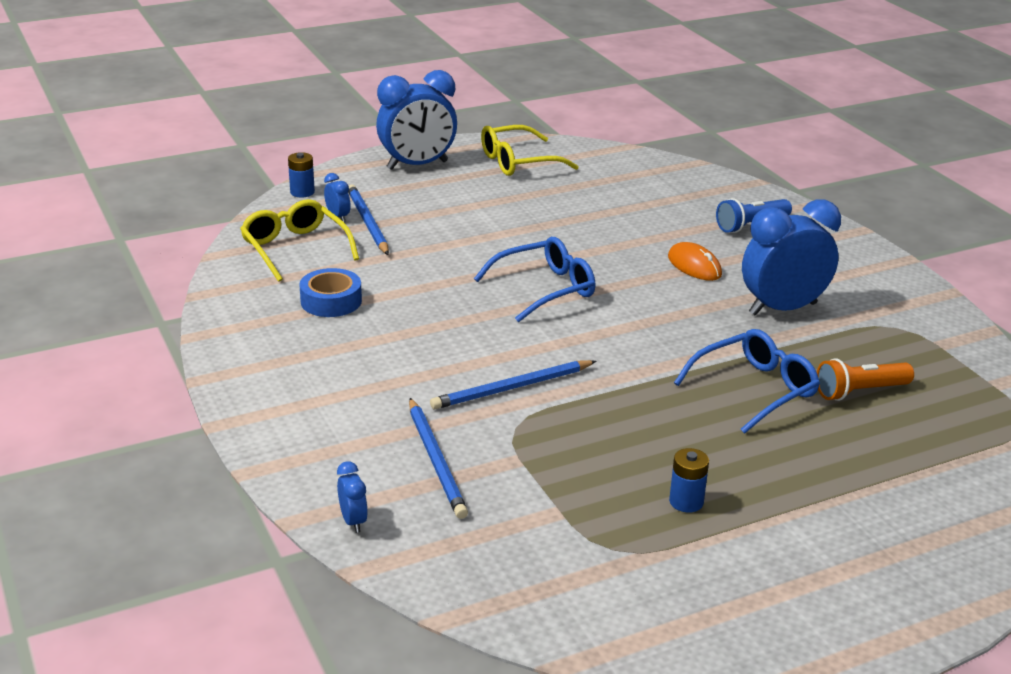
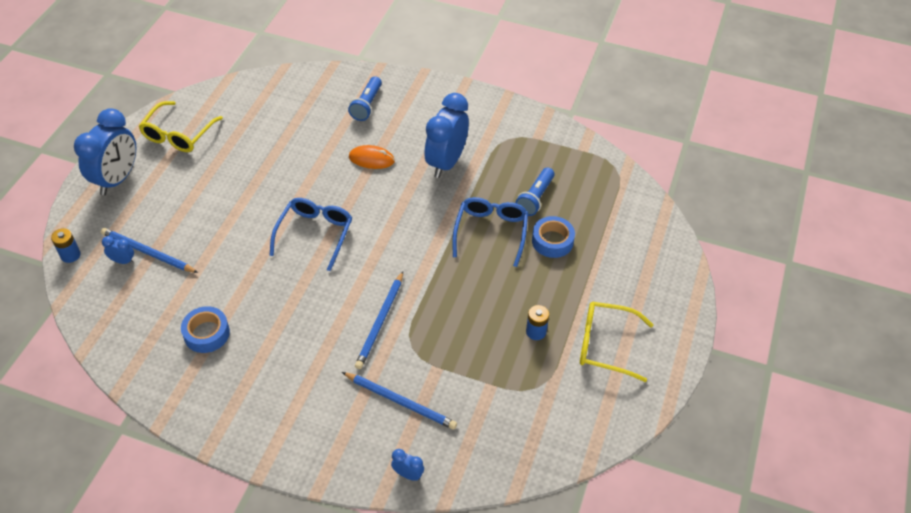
camera: 45 degrees left, 20 degrees up
(295, 249) = (130, 307): yellow glasses -> yellow glasses (606, 345)
(828, 439) = (552, 241): none -> blue tape
(859, 392) = (535, 198): orange flashlight -> blue flashlight

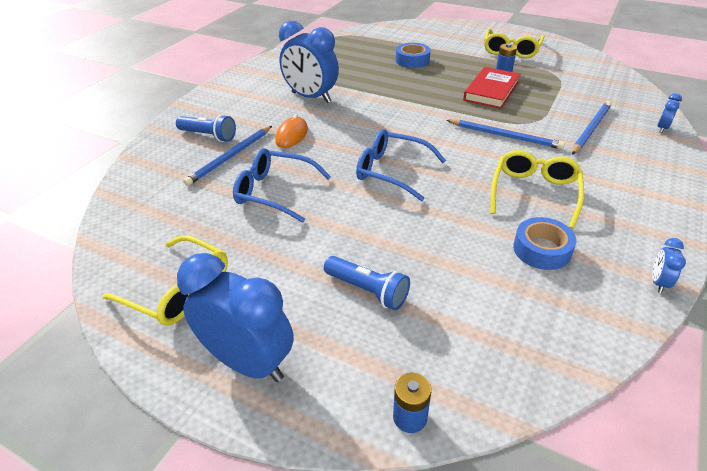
camera: 80 degrees left, 10 degrees down
(123, 261) = (425, 342): blue clock -> blue clock (658, 282)
(147, 252) = (409, 313): blue pencil -> blue pencil (230, 157)
(282, 336) = (534, 193): none -> yellow glasses
(481, 316) = (491, 91): none -> red book
(491, 232) = (400, 82): blue glasses -> blue glasses (275, 192)
(535, 198) = (365, 64): blue flashlight -> blue flashlight (368, 290)

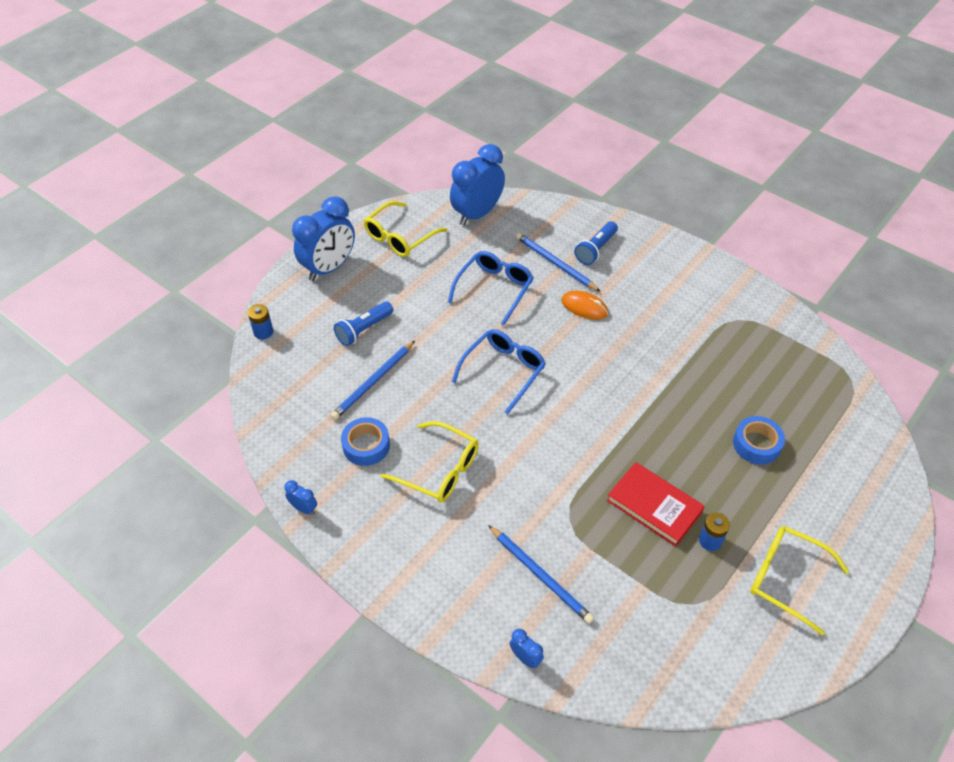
camera: 100 degrees right, 10 degrees up
(311, 97) = (662, 329): blue clock -> blue clock (477, 214)
(505, 136) = (544, 482): blue pencil -> blue pencil (373, 382)

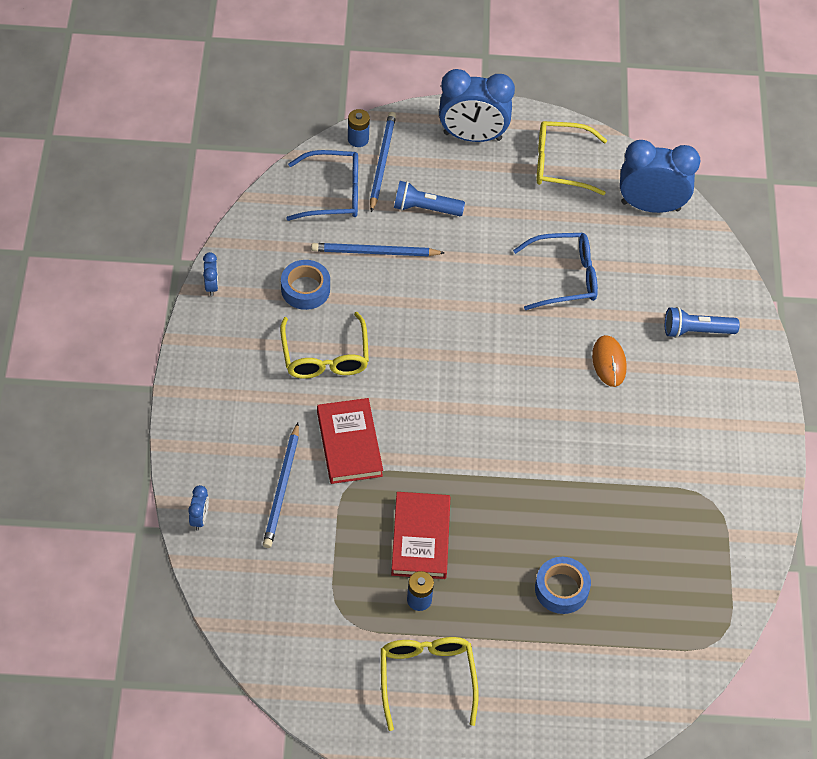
camera: 50 degrees right, 5 degrees up
(503, 371) = (471, 341): blue glasses -> blue glasses (333, 193)
(533, 502) = (349, 443): none -> red book
(555, 263) = (644, 307): blue pencil -> blue pencil (382, 162)

